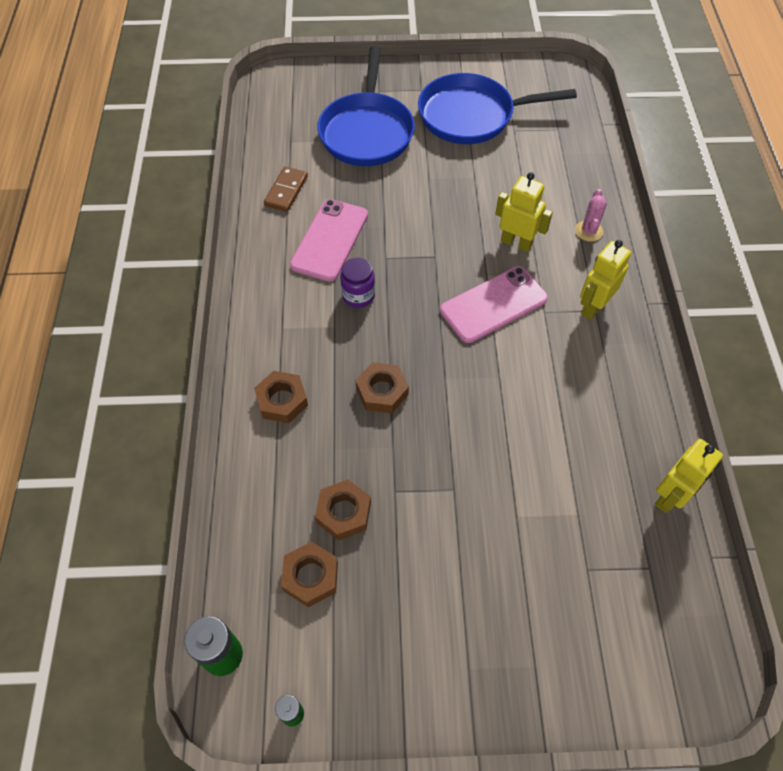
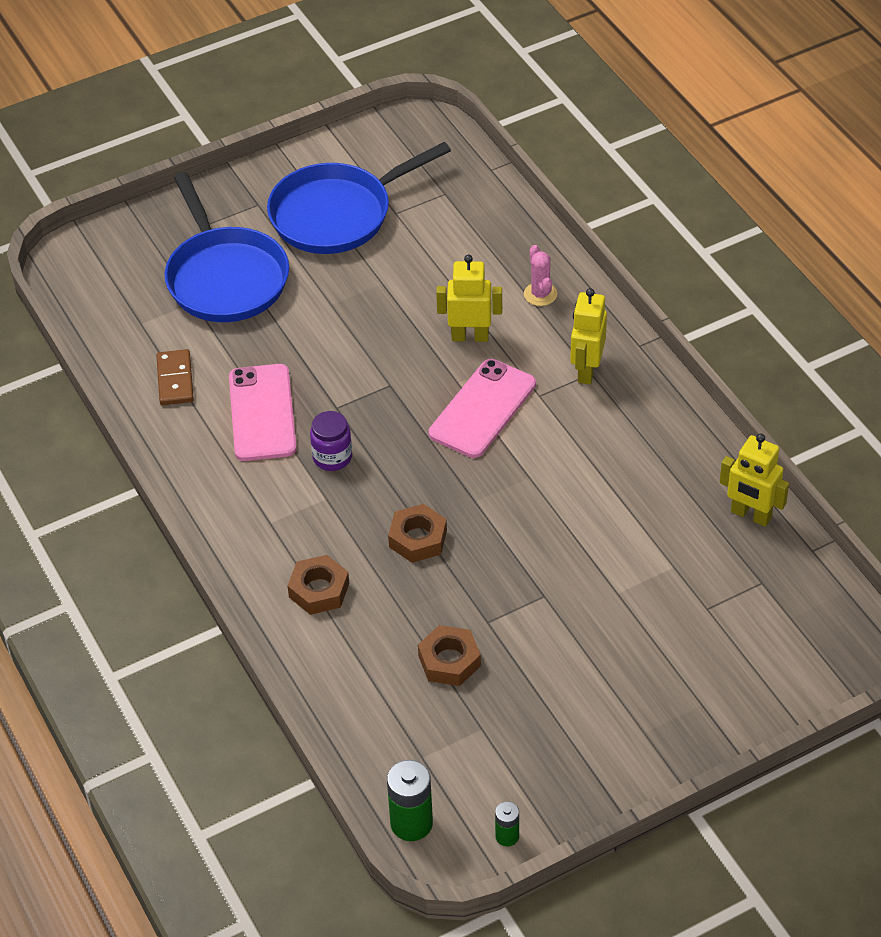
camera: 25 degrees left, 10 degrees down
(310, 576) = (452, 726): brown nut -> none
(670, 497) = (750, 515): yellow robot -> yellow robot turned 105 degrees clockwise

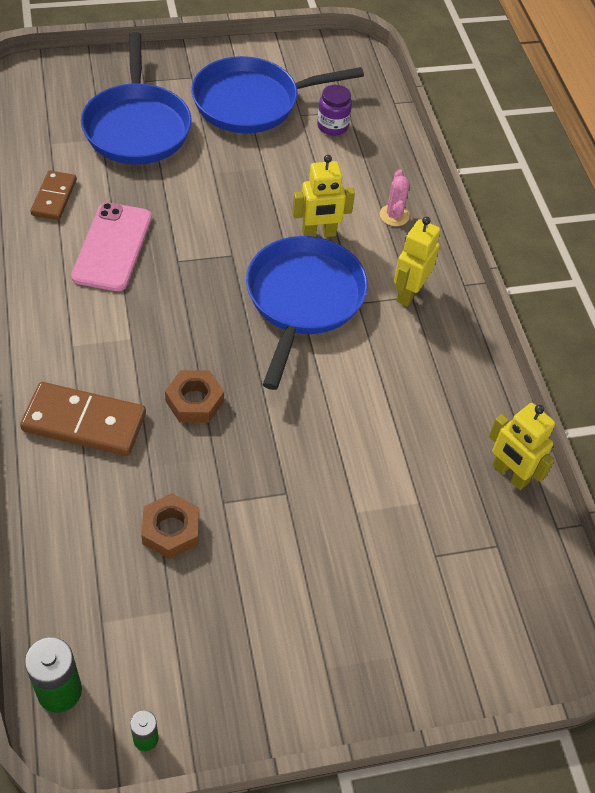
camera: 10 degrees right, 5 degrees up
(319, 590) = (84, 422): brown nut -> brown domino
(332, 457) = (153, 303): purple jar -> purple jar (332, 126)
(470, 336) = (319, 234): yellow robot -> yellow robot turned 150 degrees clockwise
(482, 409) = (303, 300): pink phone -> blue pan

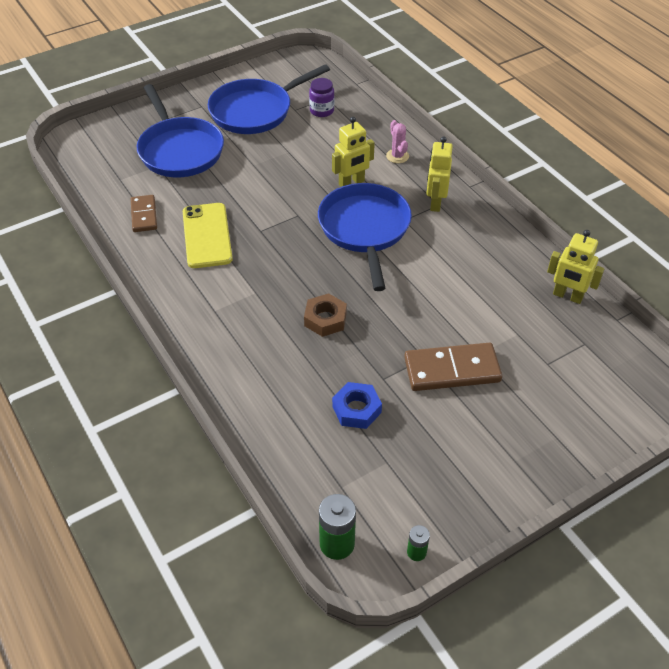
camera: 15 degrees left, 5 degrees down
(84, 422) = (253, 359): brown domino -> brown domino (452, 370)
(112, 247) = (207, 235): pink phone -> yellow phone
(171, 530) = (356, 409): brown nut -> blue nut

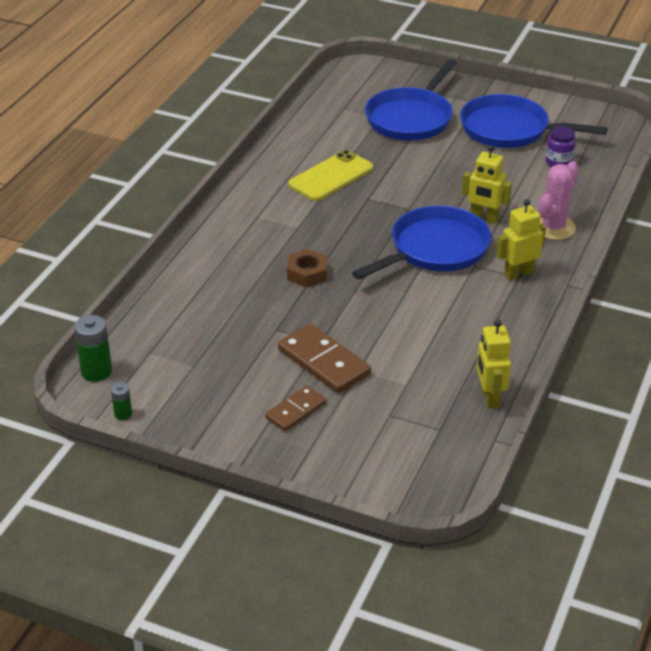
camera: 55 degrees right, 10 degrees down
(144, 215) = (318, 138): brown domino -> brown domino (296, 411)
(356, 409) = (230, 328): blue nut -> none
(397, 156) = (553, 227): pink cactus -> pink cactus, size x1.69

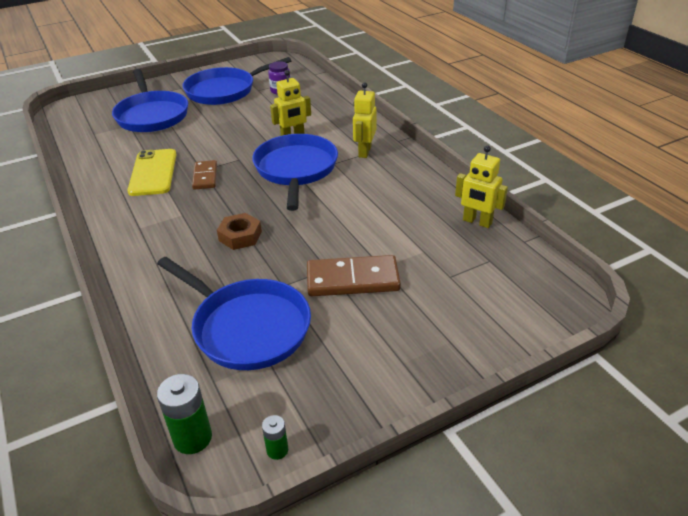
camera: 50 degrees left, 0 degrees up
(213, 337) = (247, 327): none -> blue pan
(296, 411) = (395, 325): brown domino -> brown domino (205, 177)
(553, 227) = (338, 120): pink cactus -> none

